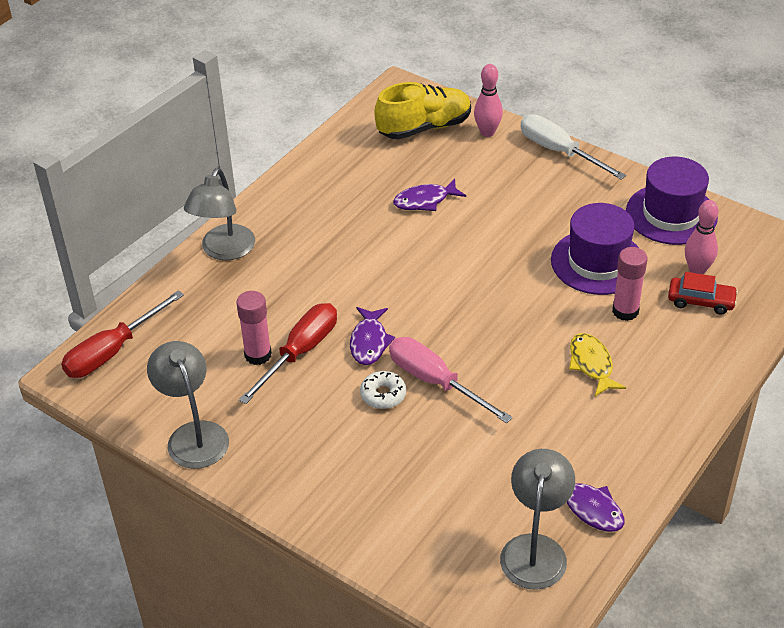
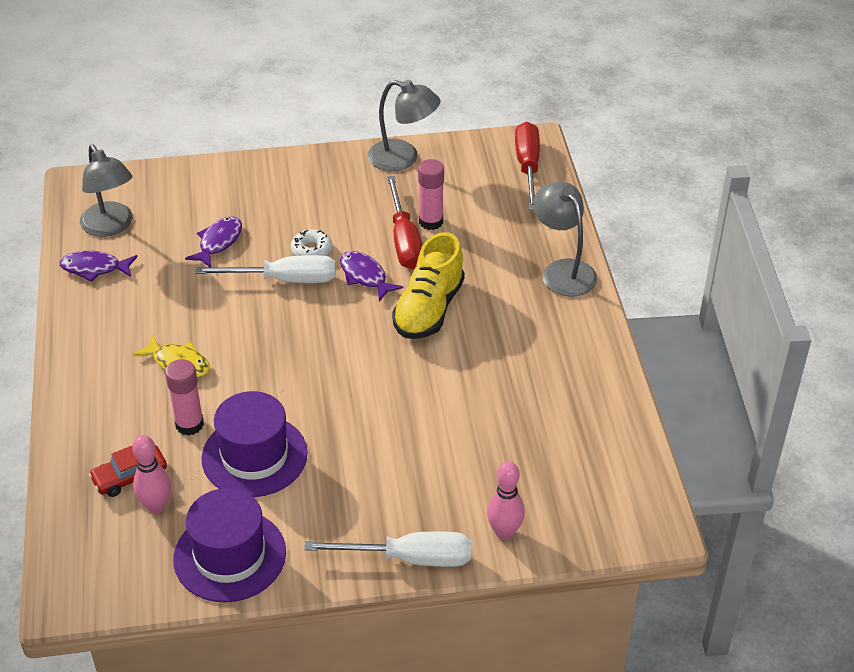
camera: 135 degrees right, 0 degrees up
(424, 127) = (569, 495): yellow shoe -> yellow shoe (429, 309)
(425, 201) = (469, 416): purple fish -> purple fish (218, 242)
(435, 382) = (285, 280): pink screwdriver -> white screwdriver

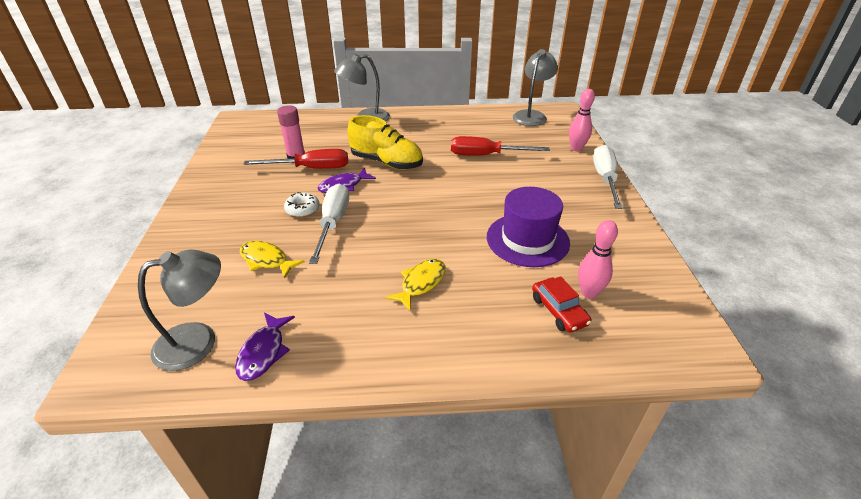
camera: 85 degrees left, 5 degrees down
(189, 424) = (495, 275): pink glue stick -> none
(218, 242) = (266, 260): purple fish -> yellow fish
(230, 556) = (627, 252): purple hat -> none
(403, 158) = (216, 165): grey lamp -> grey lamp (531, 115)
(528, 167) = (260, 122): red screwdriver -> red screwdriver (486, 155)

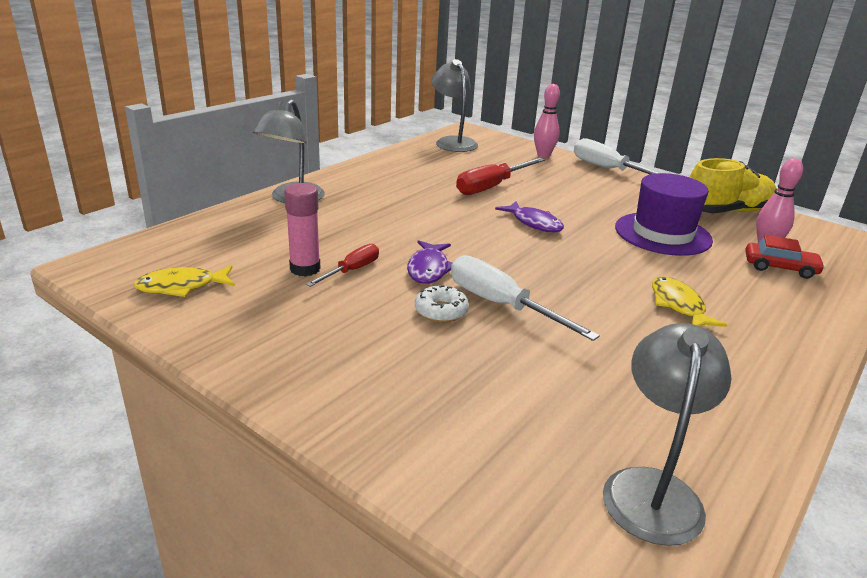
camera: 50 degrees left, 10 degrees down
(264, 352) = (717, 443): purple fish -> purple fish (534, 223)
(266, 260) = (525, 375): yellow fish -> yellow fish (181, 287)
(311, 168) = (352, 270): red screwdriver -> red screwdriver, size x0.59
(387, 162) = (419, 229): yellow shoe -> yellow shoe (726, 212)

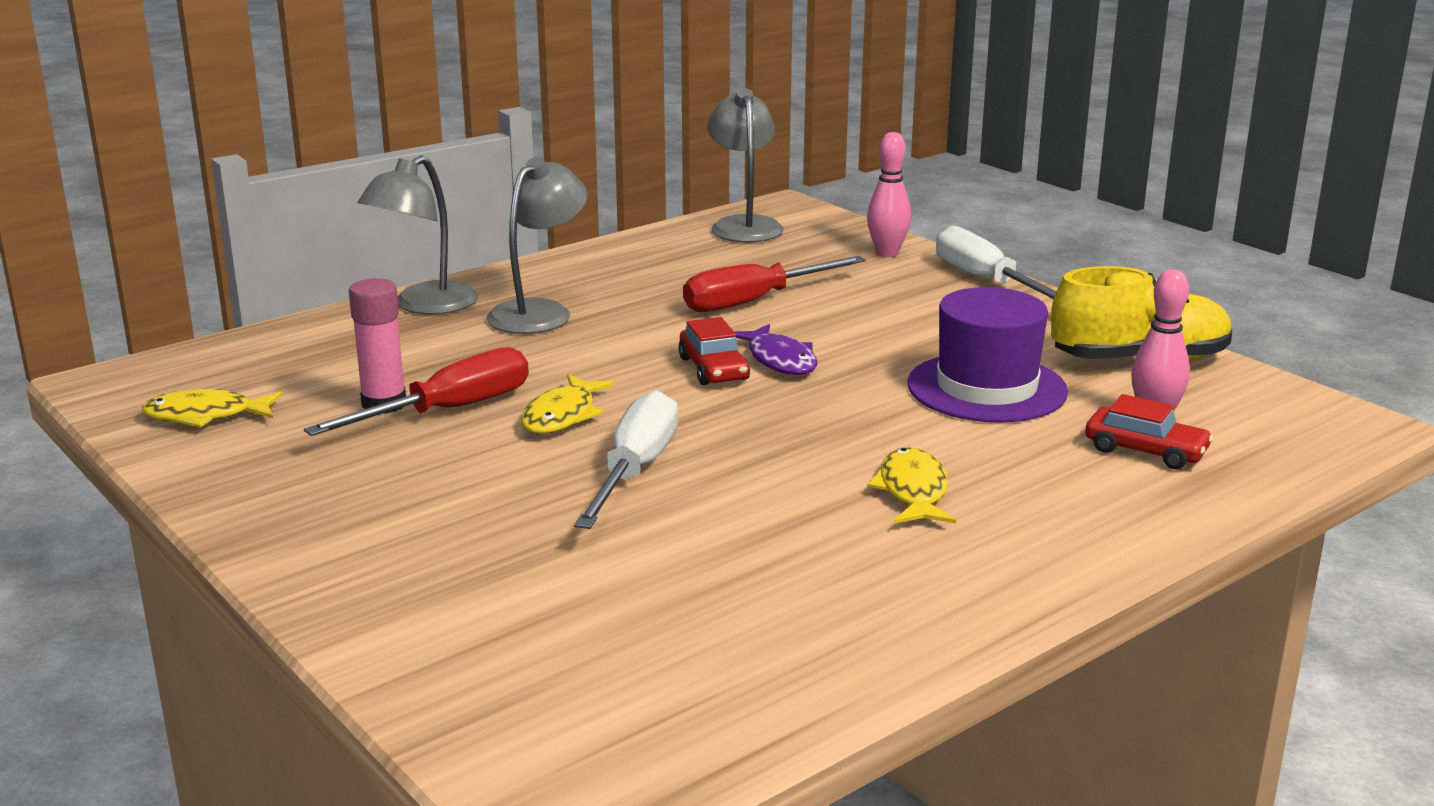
camera: 15 degrees right, 5 degrees down
(352, 270) = (449, 410): red screwdriver -> red screwdriver, size x1.68
(429, 269) = (562, 416): purple fish -> yellow fish
(441, 311) = (540, 471): white donut -> none
(499, 231) = (713, 369): none -> red car
(501, 305) = (635, 470): white screwdriver -> white screwdriver turned 45 degrees clockwise
(652, 488) = (668, 695): grey lamp -> grey lamp (539, 312)

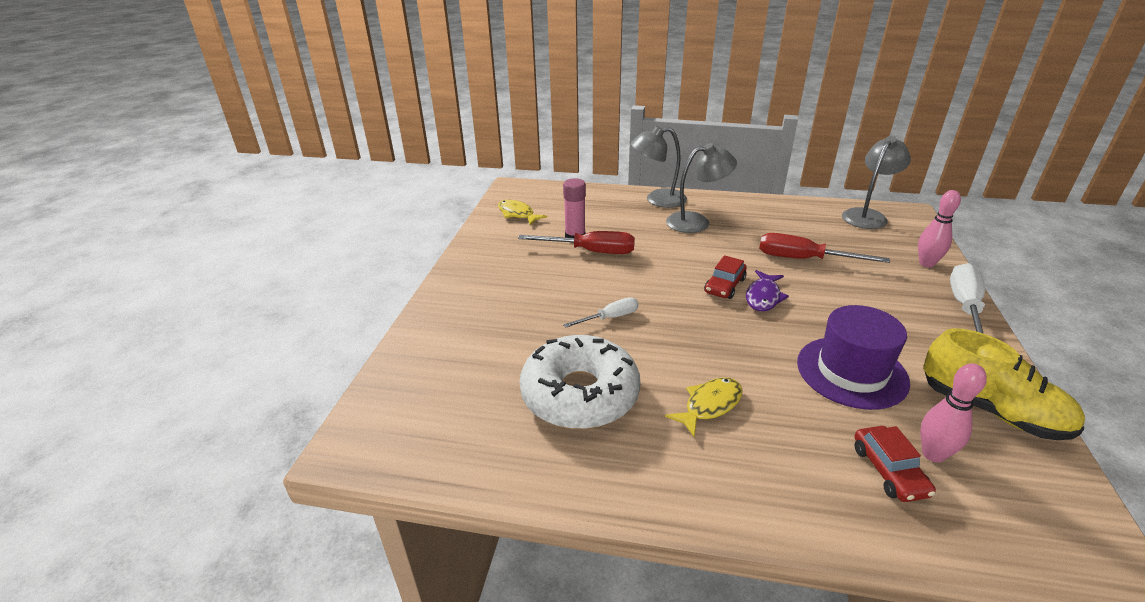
camera: 50 degrees right, 10 degrees up
(562, 416) = (626, 276): yellow fish -> none
(635, 470) = (610, 318): white screwdriver -> white screwdriver, size x0.59
(755, 564) = (580, 394): none -> white donut

